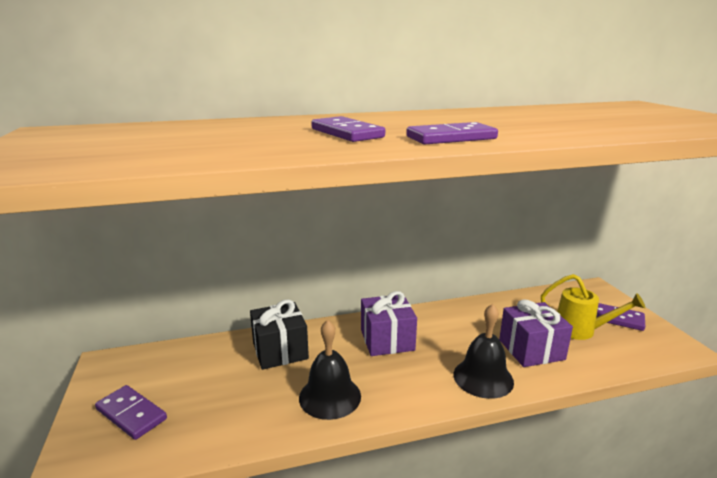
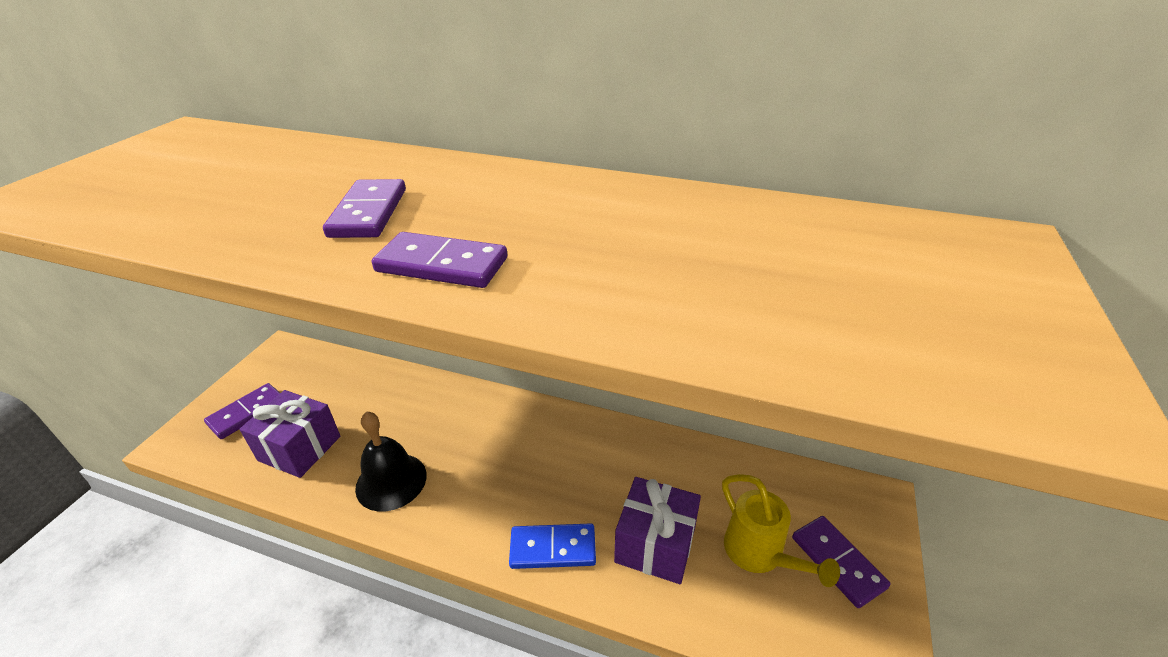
camera: 35 degrees right, 15 degrees up
(131, 414) = (247, 413): purple domino -> purple domino turned 60 degrees clockwise
(280, 350) = (408, 403): black gift -> none
(387, 340) = (513, 442): purple gift -> purple gift (299, 448)
(483, 378) = (553, 548): black bell -> blue domino

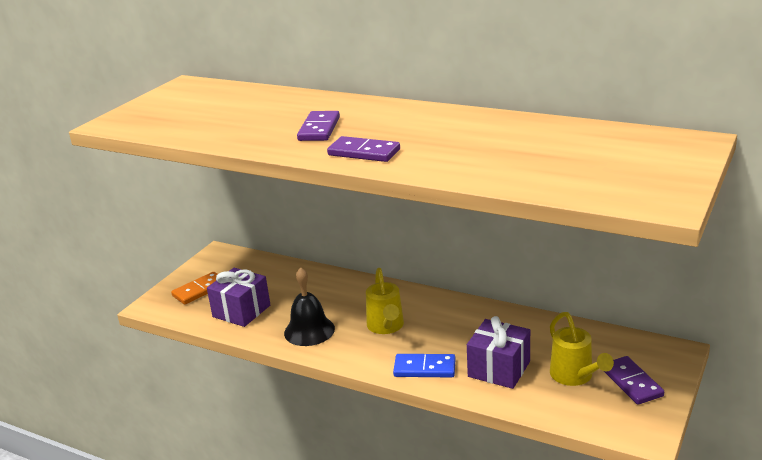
camera: 10 degrees right, 10 degrees down
(247, 413) = (200, 290): purple domino -> orange domino
(496, 469) = (386, 327): none -> yellow watering can

